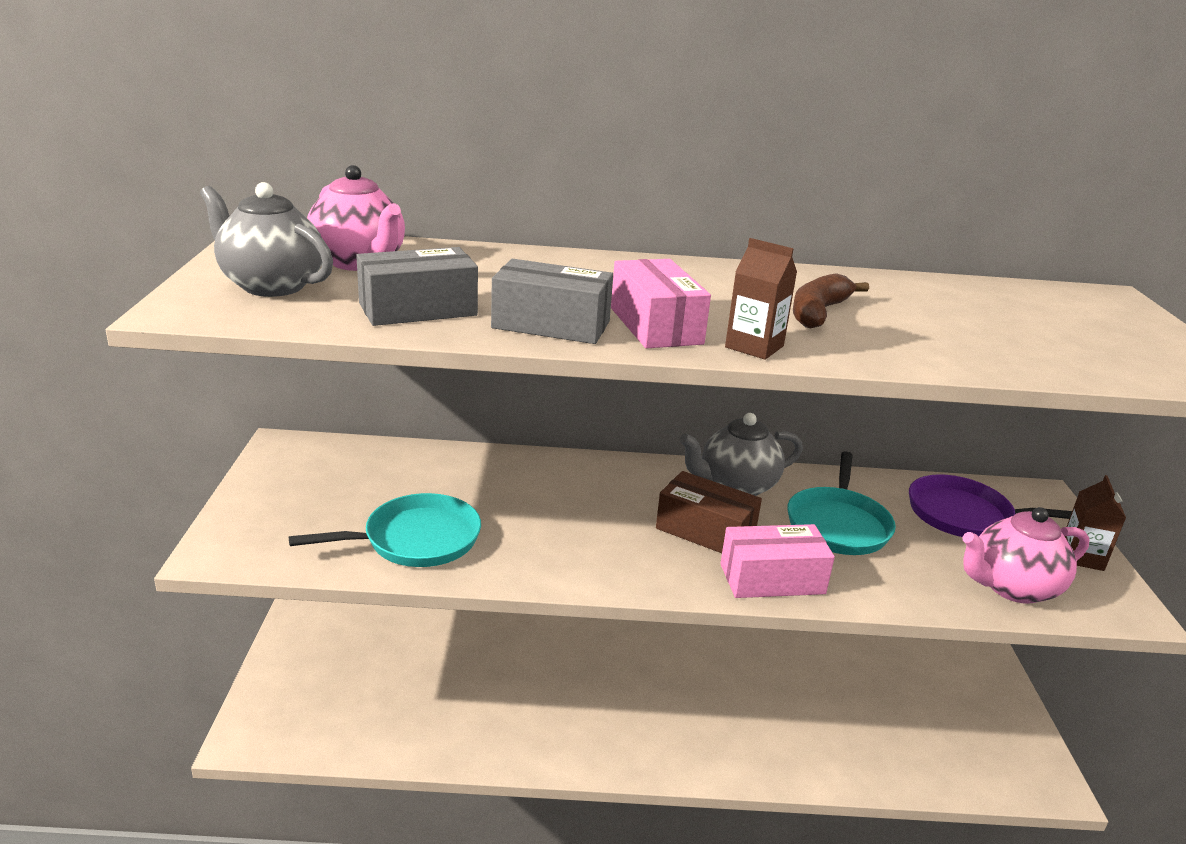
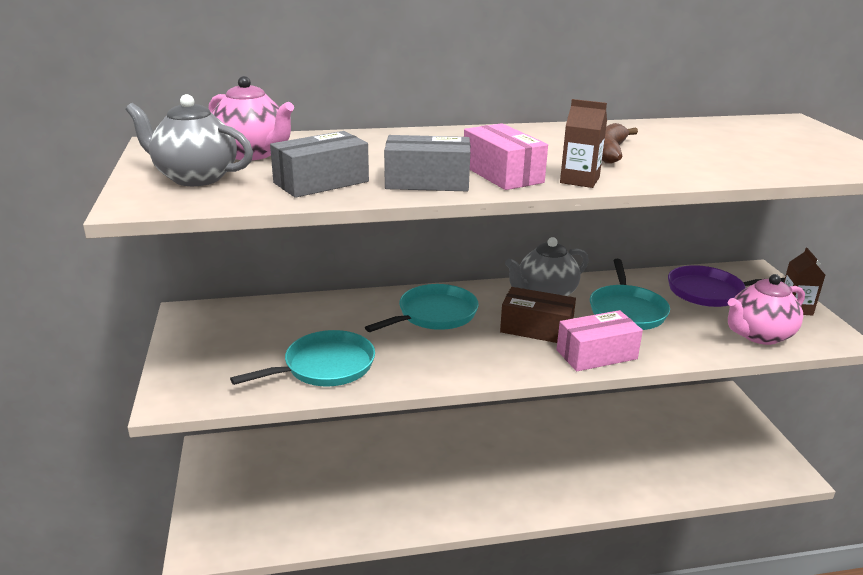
camera: 10 degrees left, 0 degrees up
(580, 492) = (434, 314): none -> turquoise pan

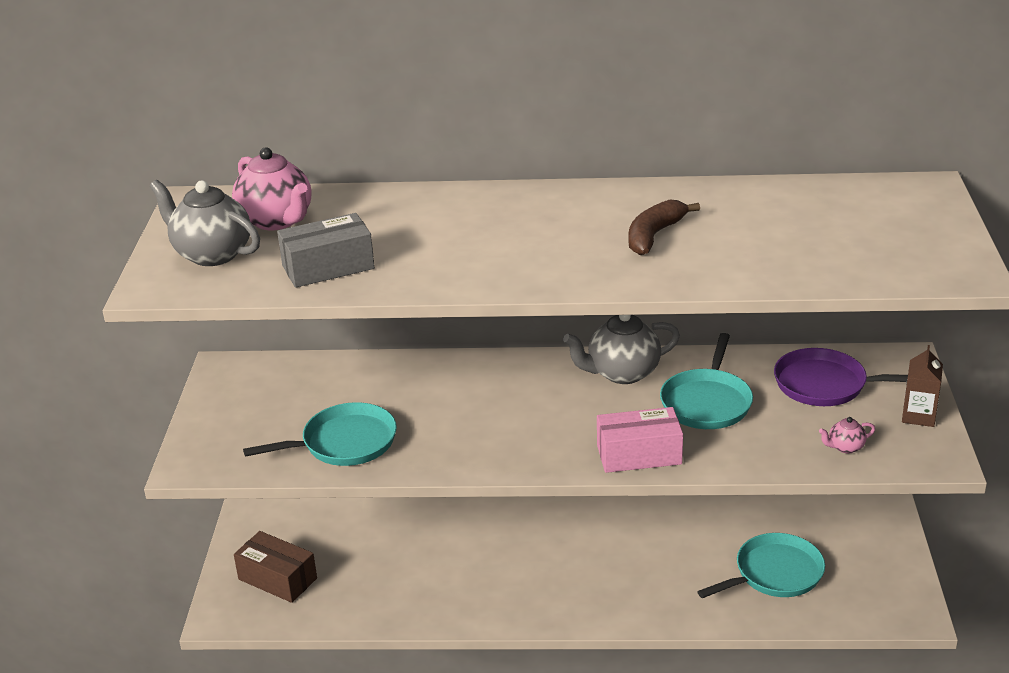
camera: 15 degrees right, 5 degrees up
(427, 182) = (432, 272): grey box -> none
(434, 314) = (482, 390): turquoise pan -> turquoise pan (775, 573)
(502, 174) = (515, 264): pink box -> none
(536, 329) = (588, 417): brown box -> brown box (277, 579)
(579, 180) = (590, 278): brown carton -> none
(758, 335) = (845, 447): pink teapot -> pink teapot, size x0.47

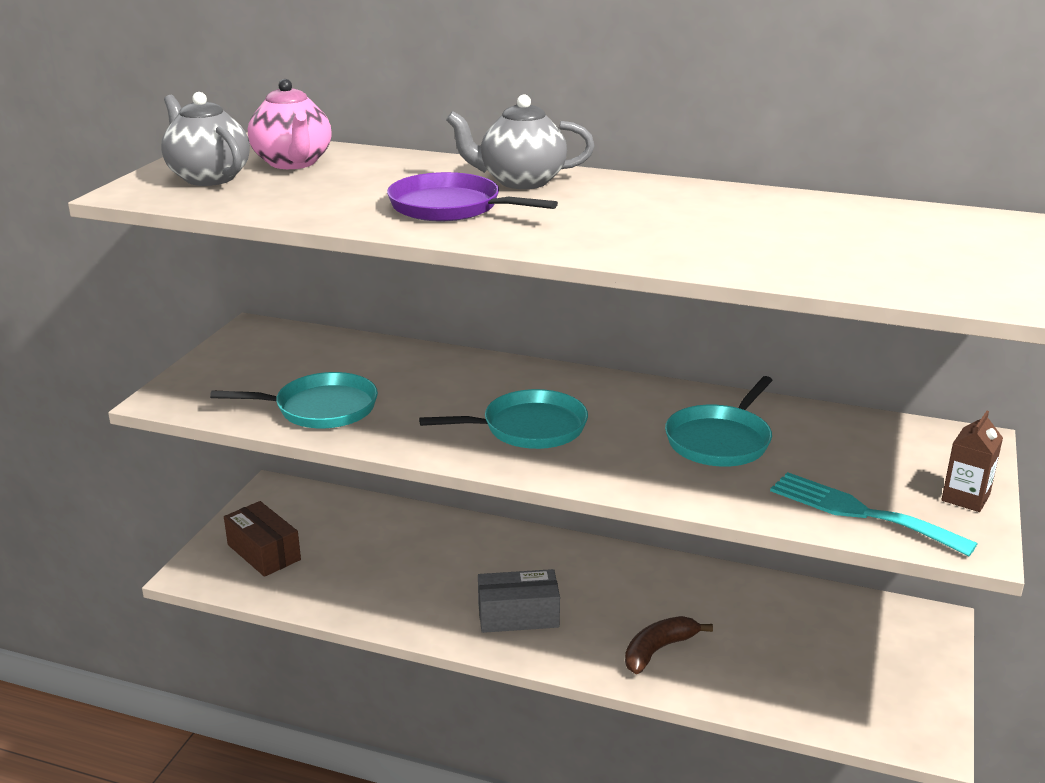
camera: 15 degrees right, 5 degrees down
(328, 267) = (307, 200): grey box -> grey box (518, 615)
(622, 373) = (642, 398): grey teapot -> grey teapot (521, 181)
(639, 454) = (617, 475): pink box -> none
(654, 235) = (666, 221): brown banana -> brown banana (658, 650)
(775, 573) = (779, 660): turquoise pan -> turquoise pan (529, 428)
(825, 385) = (865, 448): purple pan -> purple pan (450, 207)
(845, 447) = (860, 512): pink teapot -> turquoise fork

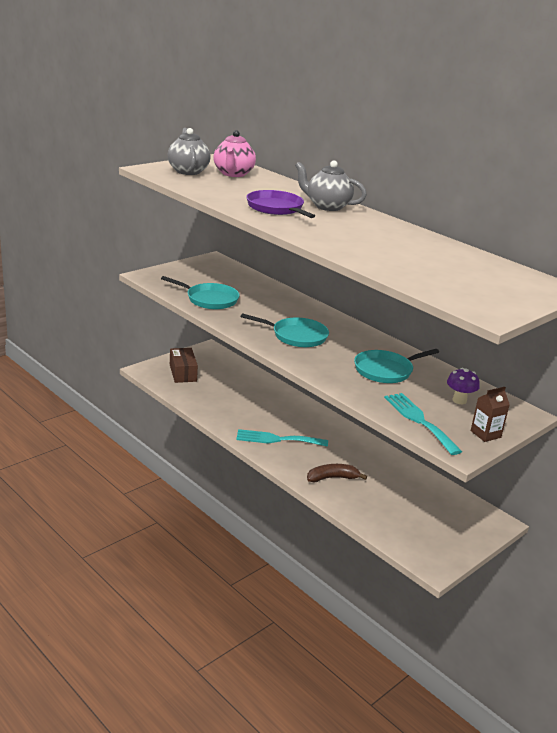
camera: 25 degrees right, 0 degrees up
(518, 615) = (277, 439): grey box -> turquoise fork
(870, 453) = (459, 400): none -> purple mushroom

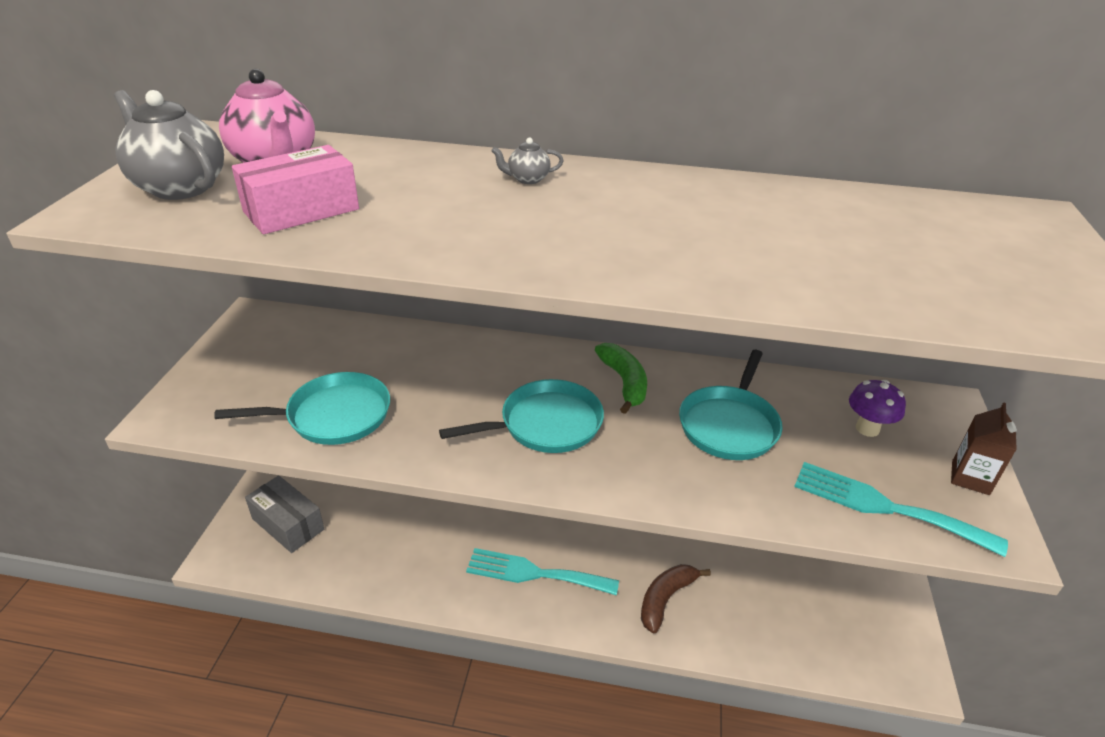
camera: 35 degrees left, 10 degrees up
(183, 373) = (288, 524): brown box -> grey box
(221, 189) = (301, 210): none -> pink box
(276, 208) = (462, 220): purple pan -> none
(277, 439) = (534, 573): turquoise fork -> turquoise fork turned 45 degrees clockwise
(327, 206) = (527, 179): grey teapot -> grey teapot, size x0.47
(355, 339) = (624, 382): none -> green banana

